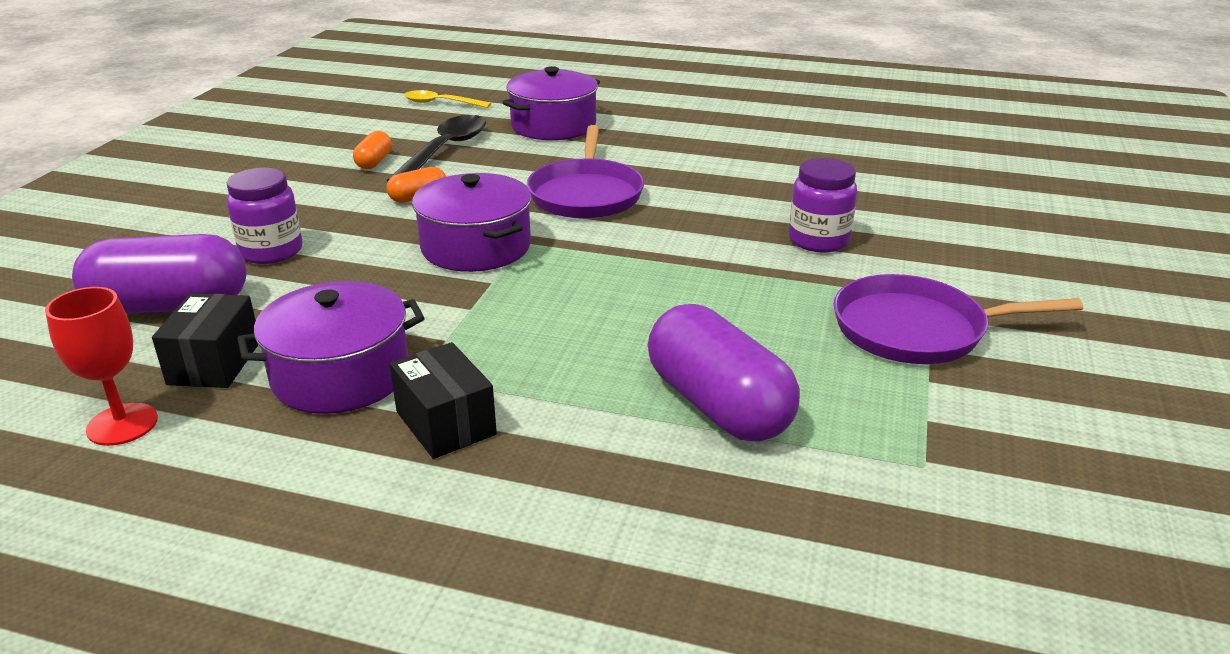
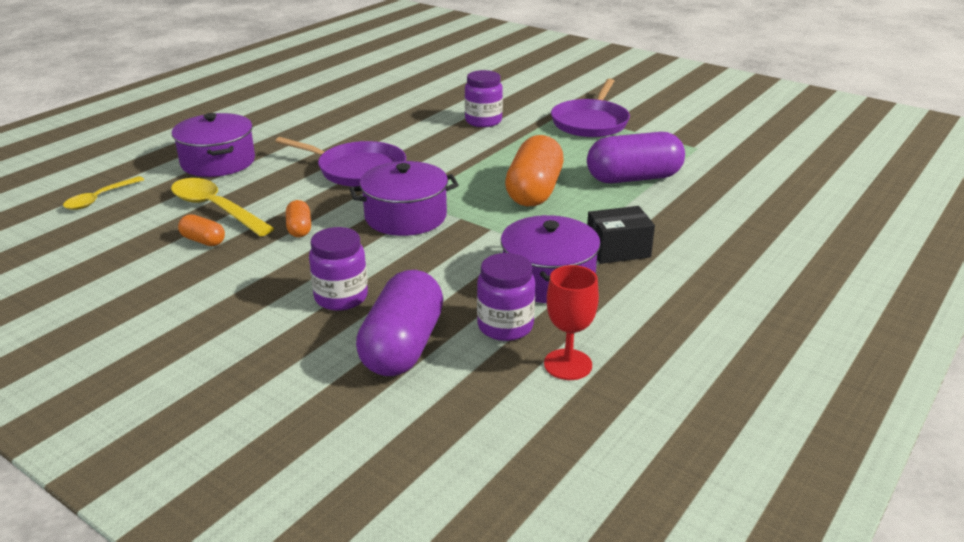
camera: 70 degrees left, 0 degrees up
(214, 363) = (505, 326): black box -> purple jar
(445, 151) = (216, 209): black spoon -> yellow spoon
(605, 321) = (534, 191): none -> orange capsule

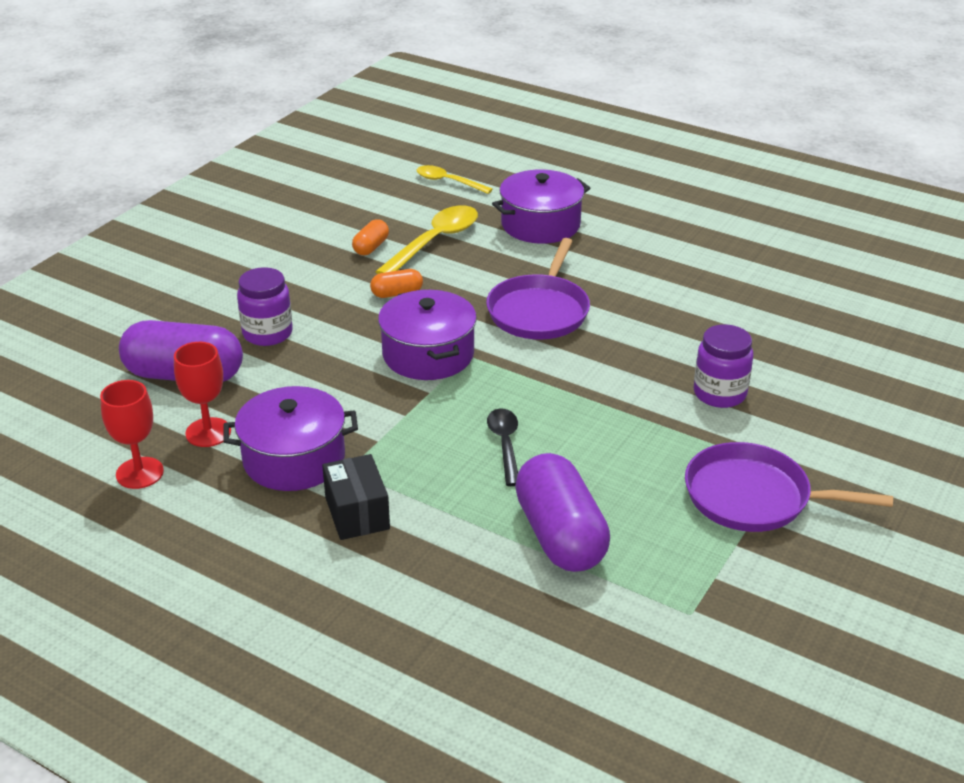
camera: 85 degrees right, 5 degrees up
(505, 326) = (208, 432): purple jar -> red goblet
(534, 191) = (505, 445): orange capsule -> black spoon

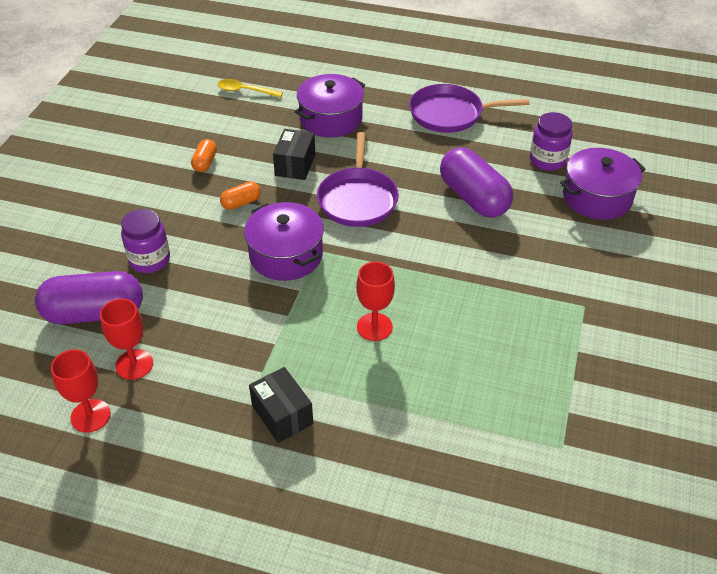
camera: 15 degrees left, 10 degrees up
(294, 459) = (214, 375): purple pot -> purple pot (597, 197)
(434, 242) = (254, 149): yellow spoon -> none
(477, 265) = (295, 165): none -> black box
(505, 445) = (374, 327): black spoon -> red goblet
(560, 535) = (444, 400): purple capsule -> purple capsule (473, 198)
(719, 393) = (516, 248): purple jar -> purple jar (547, 160)
(754, 497) = (571, 335): purple pan -> purple pan (450, 114)

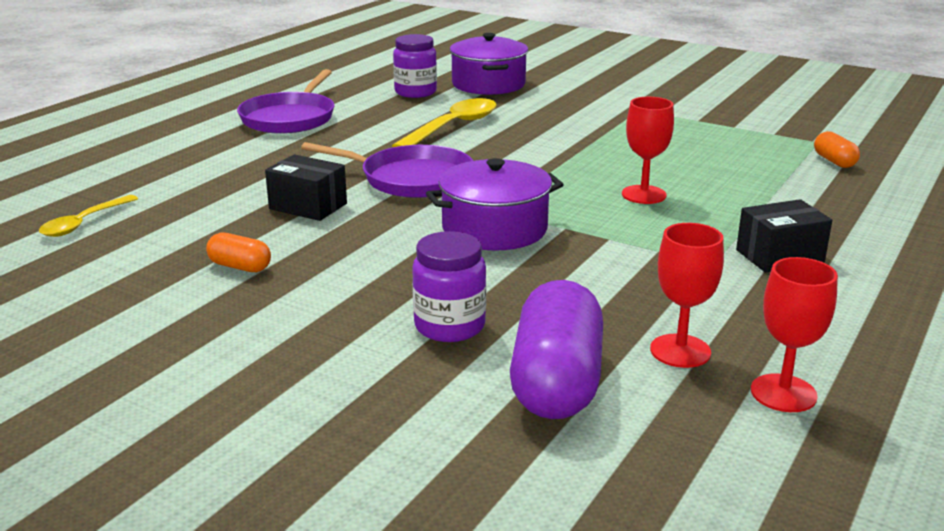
camera: 75 degrees left, 20 degrees down
(241, 203) = (362, 248): orange capsule -> orange capsule (834, 161)
(331, 119) = (228, 176): purple pot -> none
(473, 198) = (453, 127): purple capsule -> yellow spoon

